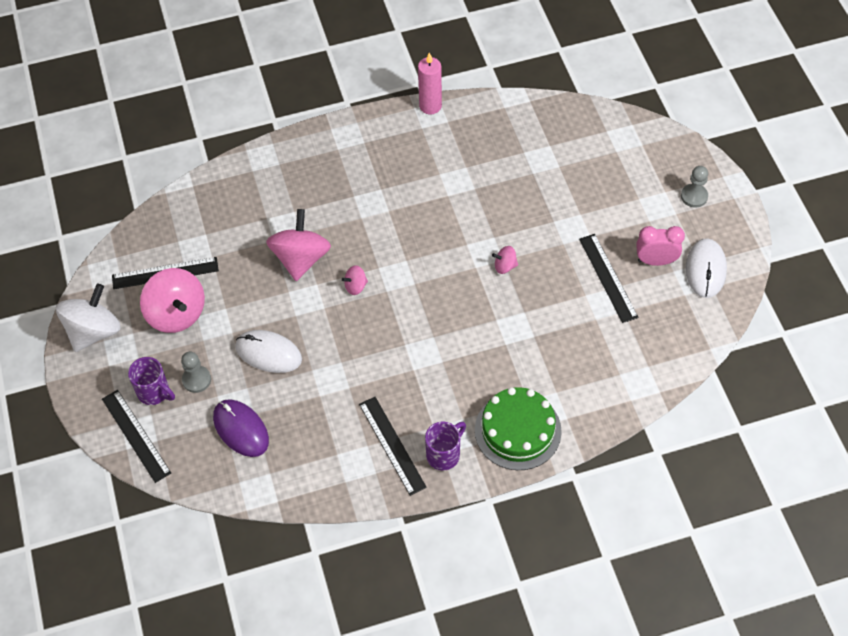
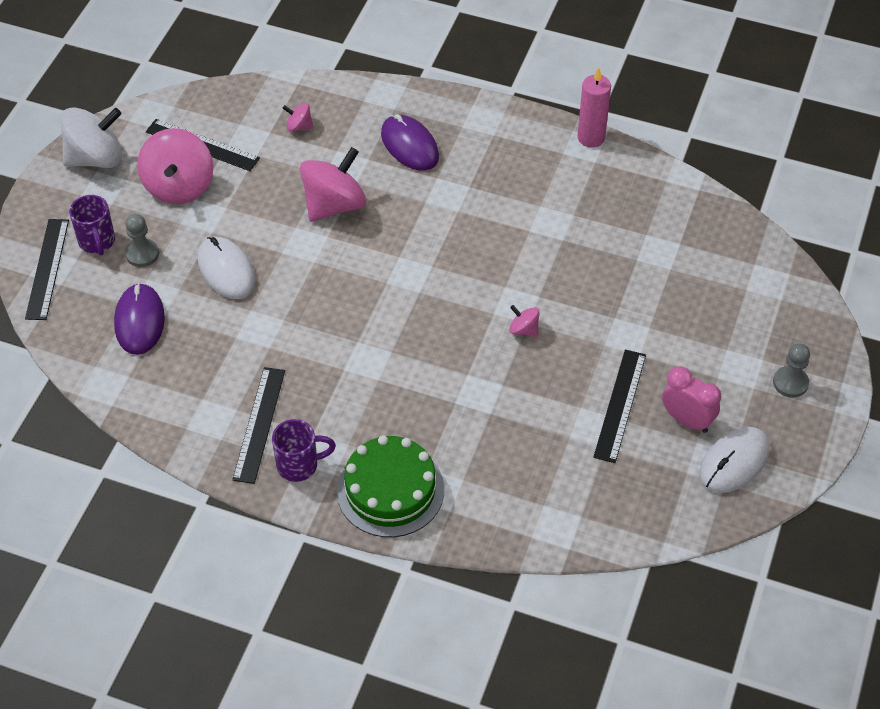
camera: 35 degrees right, 5 degrees down
(314, 184) = (409, 145): none -> purple mouse
(355, 286) = (361, 260): pink spinning top -> pink spinning top (299, 126)

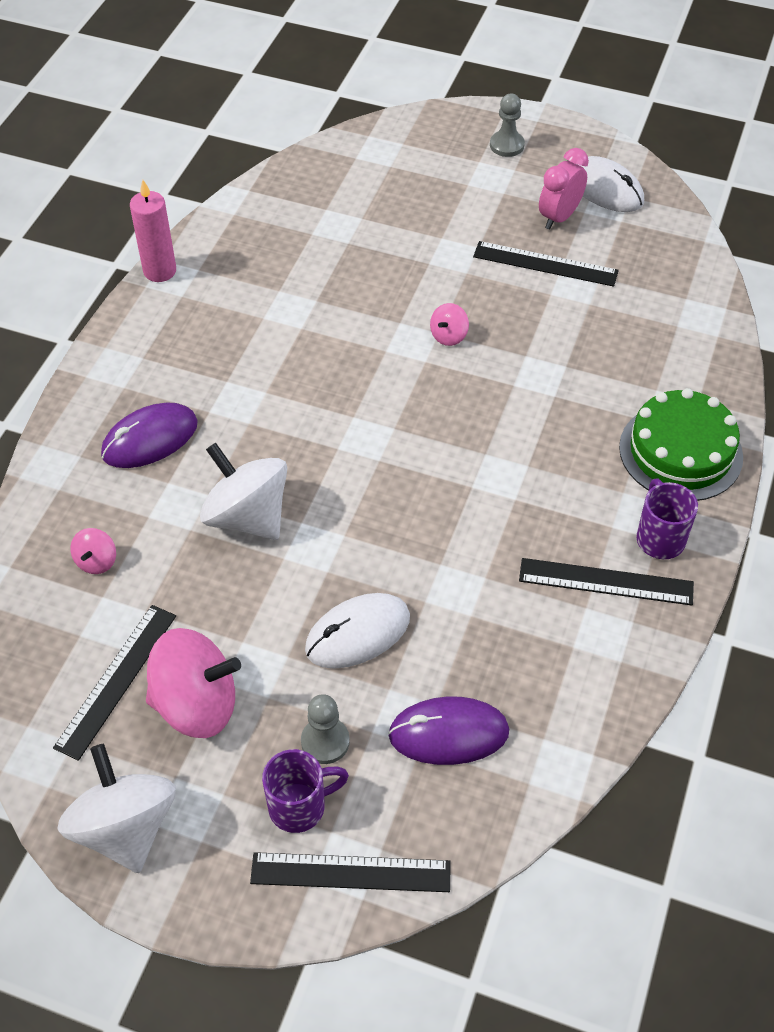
camera: 90 degrees left, 0 degrees up
(334, 205) = (247, 516): pink spinning top -> white spinning top

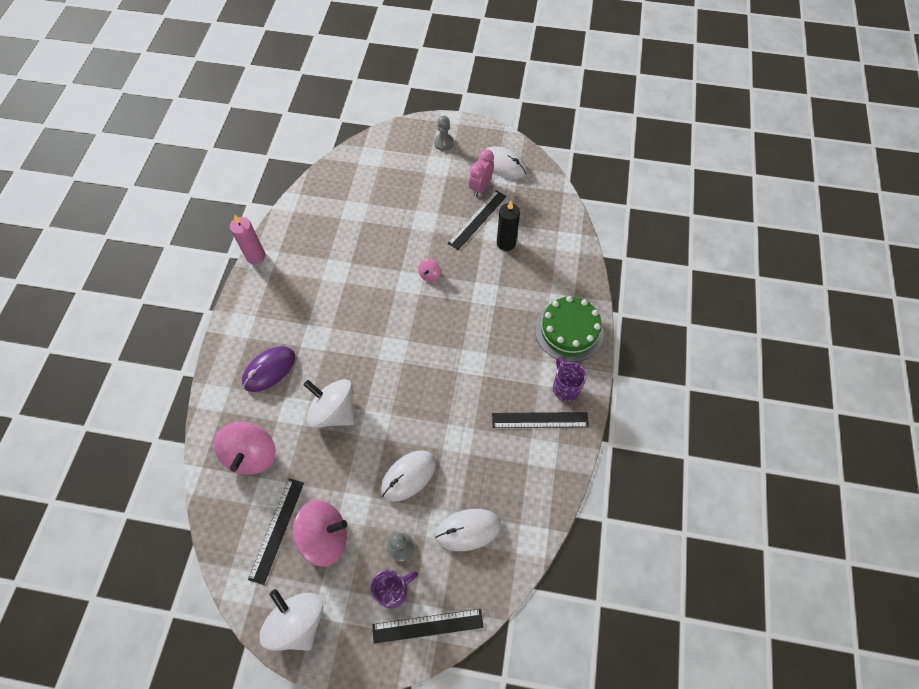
camera: 10 degrees left, 10 degrees up
(96, 561) = (252, 455): pink spinning top -> pink spinning top, size x2.18
(448, 733) = (468, 530): purple mouse -> white mouse
(545, 263) = (477, 219): black ruler -> black ruler turned 60 degrees counterclockwise
(590, 305) = (506, 243): none -> black candle

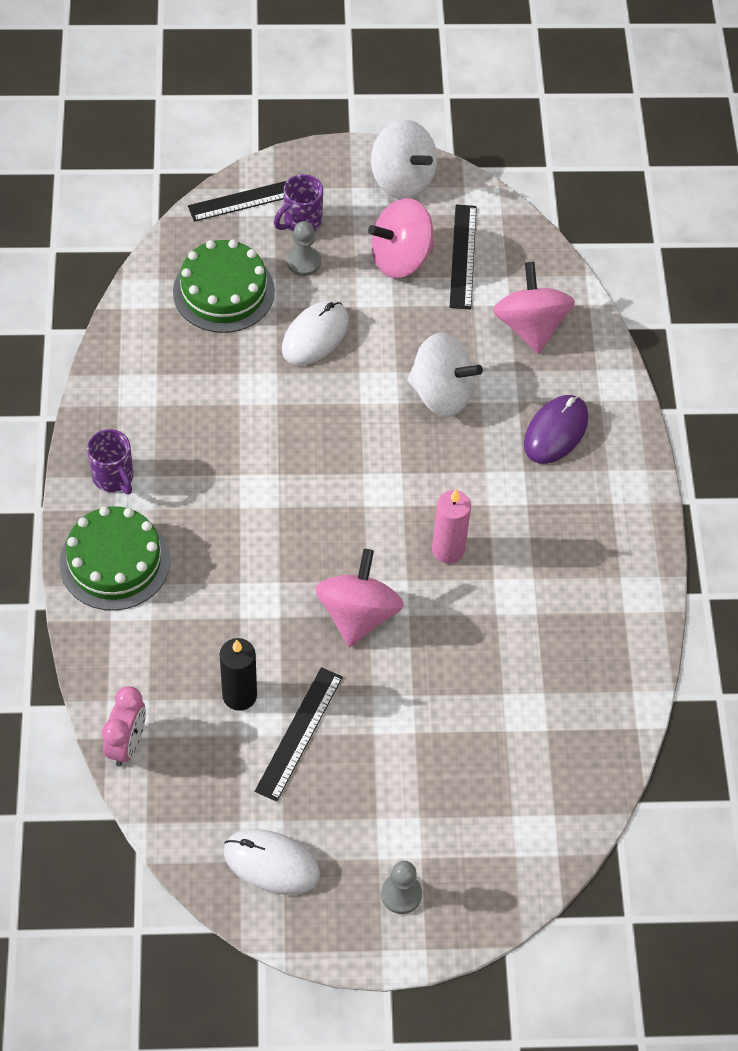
camera: 165 degrees right, 5 degrees down
(256, 256) = (658, 597): pink candle -> pink candle (448, 550)
(430, 275) = (358, 614): pink spinning top -> pink spinning top, size x2.18
(468, 530) = (223, 291): white mouse -> green cake
(480, 187) = (306, 803): pink clock -> pink clock (127, 744)
(540, 420) = (146, 429): black ruler -> none

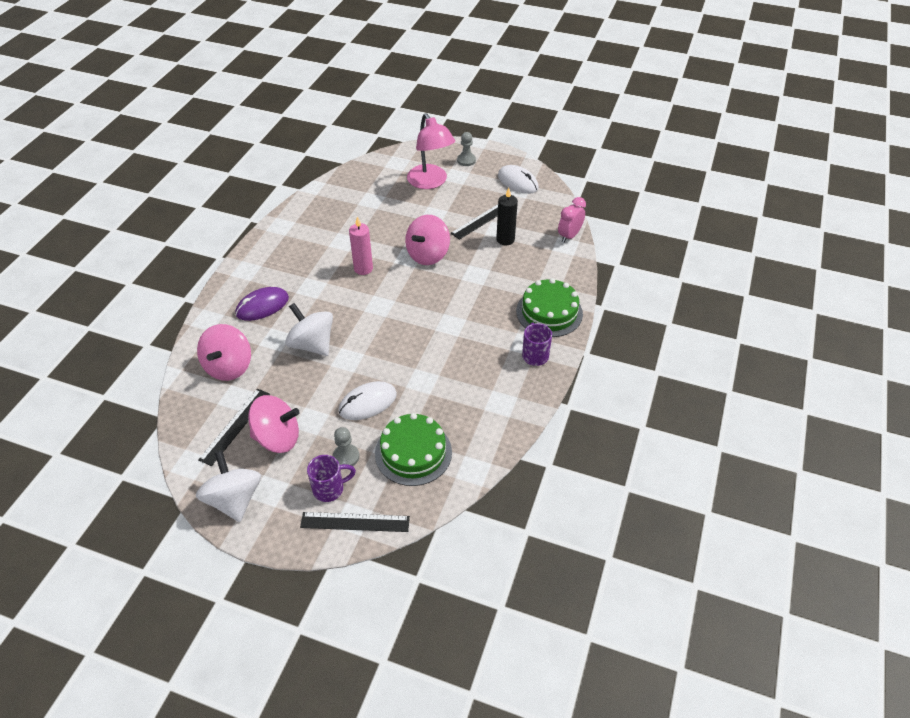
camera: 155 degrees left, 10 degrees down
(441, 800) = (430, 182): none -> pink lamp

